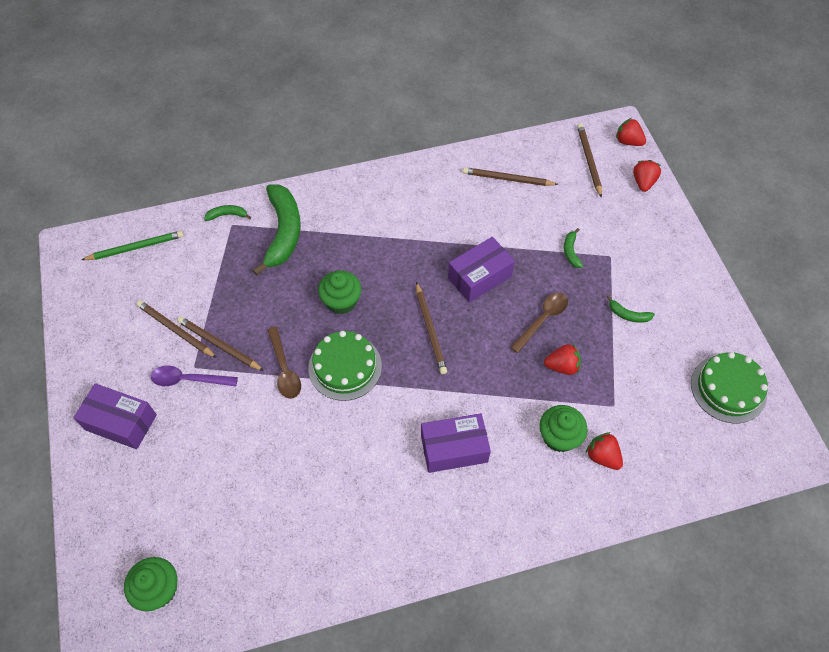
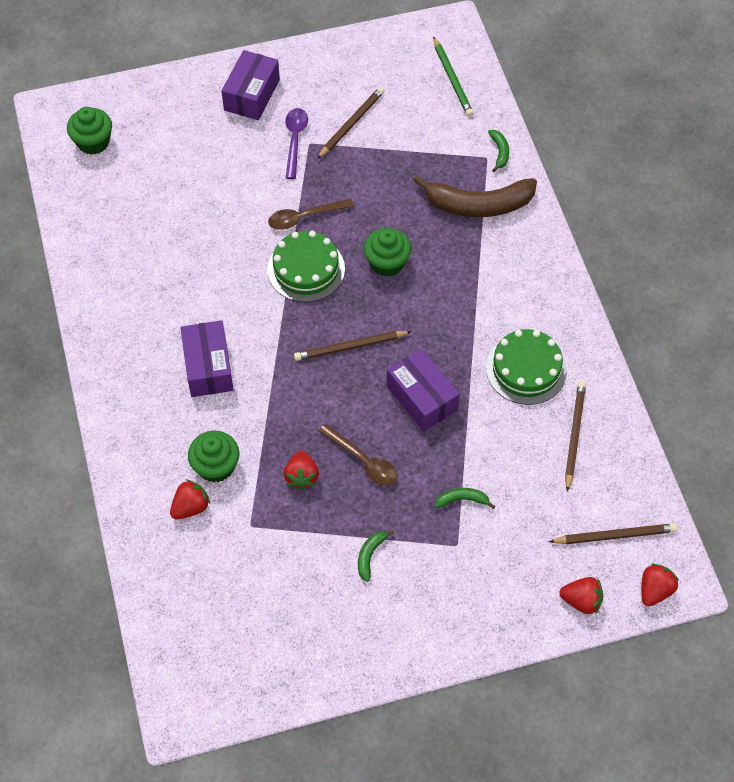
camera: 90 degrees right, 0 degrees up
(219, 345) = (334, 161): brown pencil -> none
(283, 232) = (478, 205): green banana -> brown banana
(728, 388) = (267, 655): green cake -> green cake (526, 369)

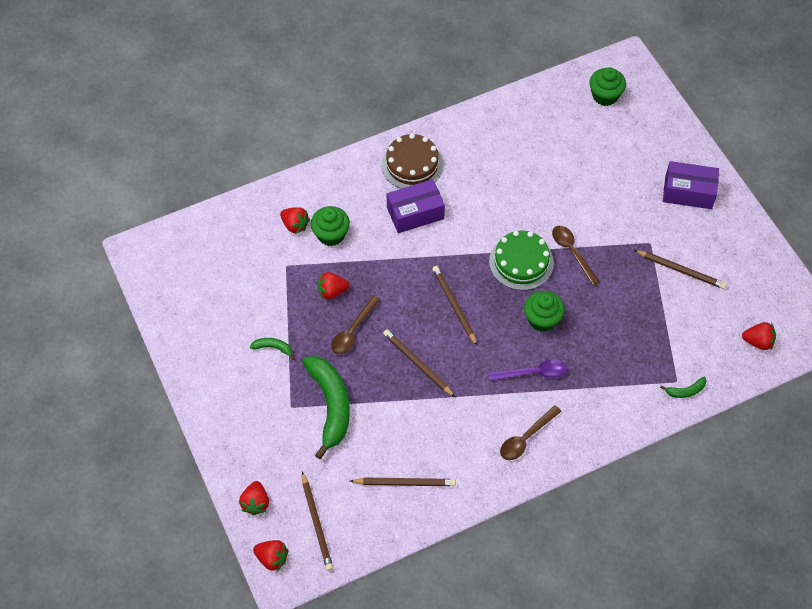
camera: 80 degrees right, 0 degrees up
(134, 359) = (412, 164): none -> brown cake
(295, 140) = (650, 232): purple spoon -> purple spoon (533, 373)
(422, 398) = (417, 364): purple box -> brown pencil
(452, 79) = (758, 342): green pencil -> red strawberry
(462, 500) = (330, 405): green banana -> green banana, size x2.31
(478, 205) = (622, 381): brown banana -> none
(526, 369) = (461, 438): green cake -> none
(534, 306) = (526, 438): none -> brown spoon

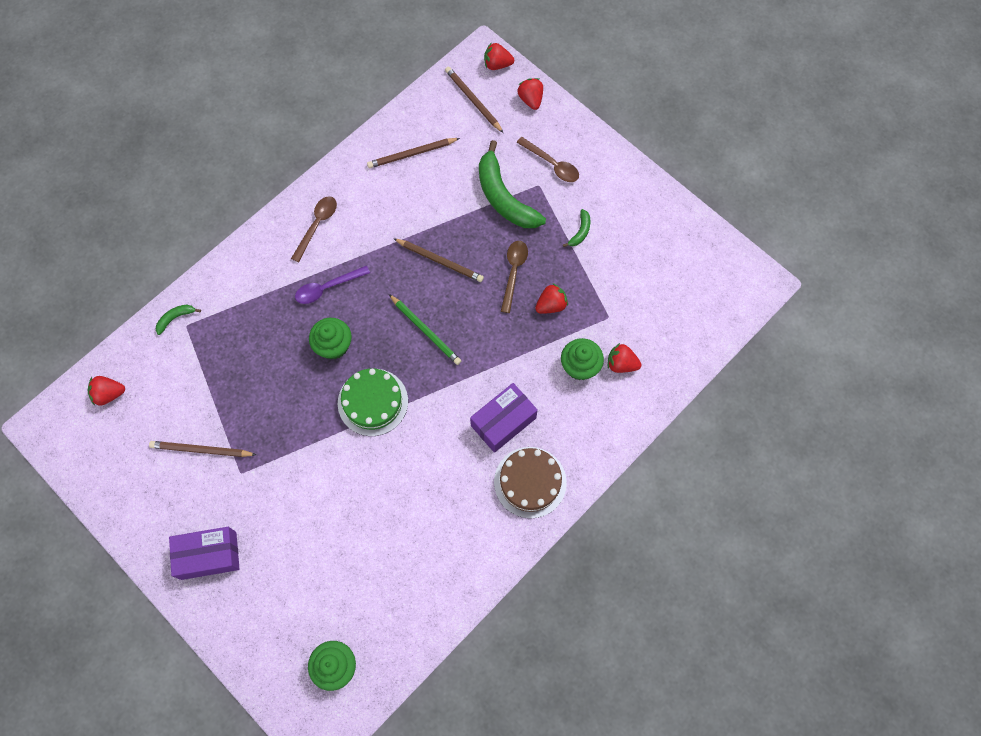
camera: 160 degrees right, 10 degrees up
(273, 348) = (580, 231): green banana -> green banana turned 60 degrees counterclockwise
(454, 305) = (425, 331): brown pencil -> green pencil
(572, 252) = (322, 432): brown spoon -> brown spoon (552, 164)

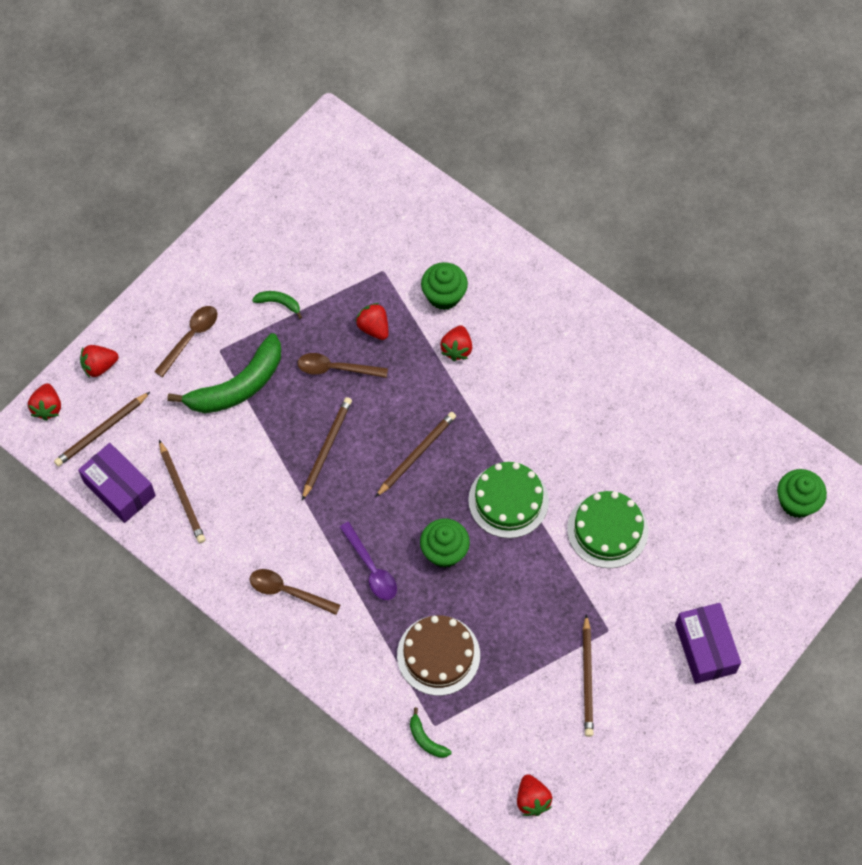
camera: 95 degrees left, 5 degrees down
(333, 484) = (607, 530): none -> green cake
(425, 331) = (416, 454): green pencil -> brown pencil
(503, 421) = (516, 366): purple box -> purple box (119, 489)
(530, 482) = (579, 336): brown cake -> brown cake (438, 655)
(621, 364) = (437, 256): red strawberry -> red strawberry (457, 349)

